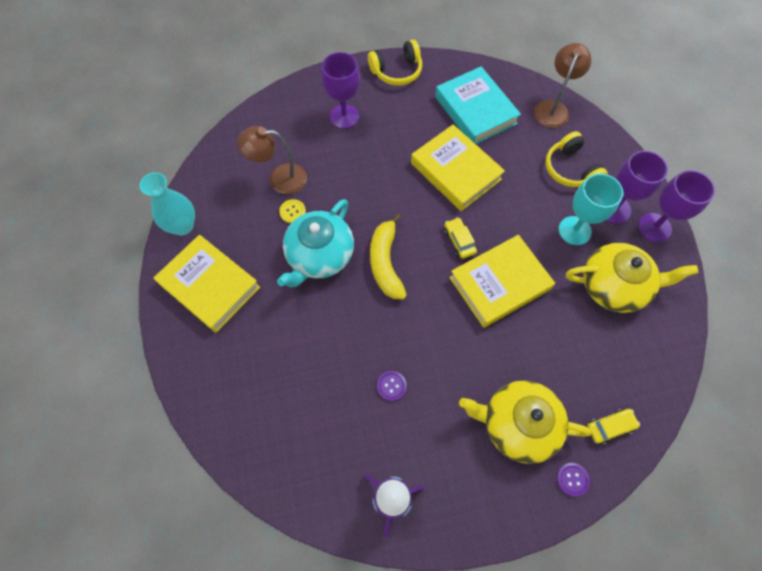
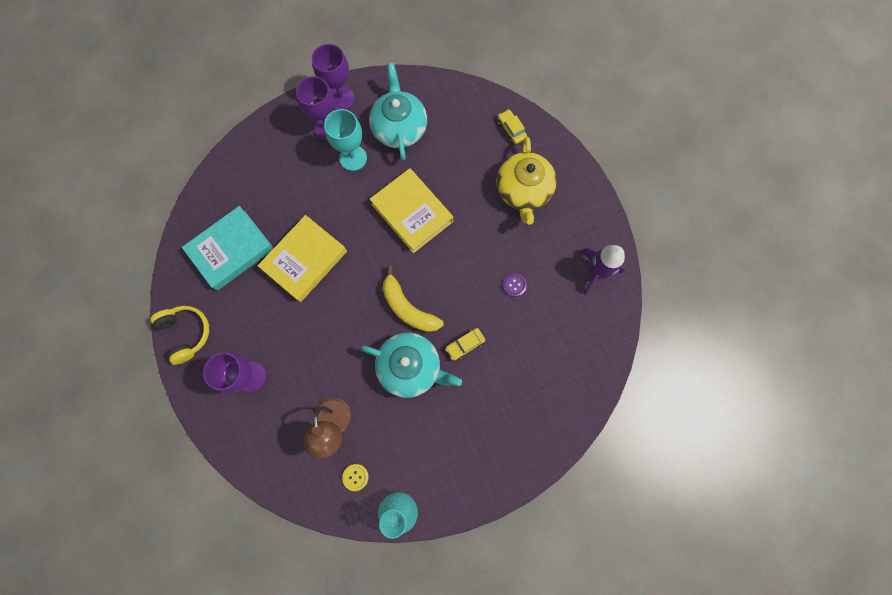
camera: 100 degrees left, 10 degrees up
(210, 286) = (457, 461): yellow book -> none
(292, 212) = (369, 403): yellow button -> yellow button (355, 477)
(385, 262) = (408, 307): yellow banana -> yellow banana turned 60 degrees clockwise
(459, 241) = (377, 249): yellow car -> yellow car (465, 345)
(553, 108) = (222, 181): brown lamp -> none
(570, 169) = (290, 163): yellow headphones -> none
(572, 479) = (553, 153): purple button -> none
(614, 286) = (399, 128): yellow teapot -> turquoise teapot

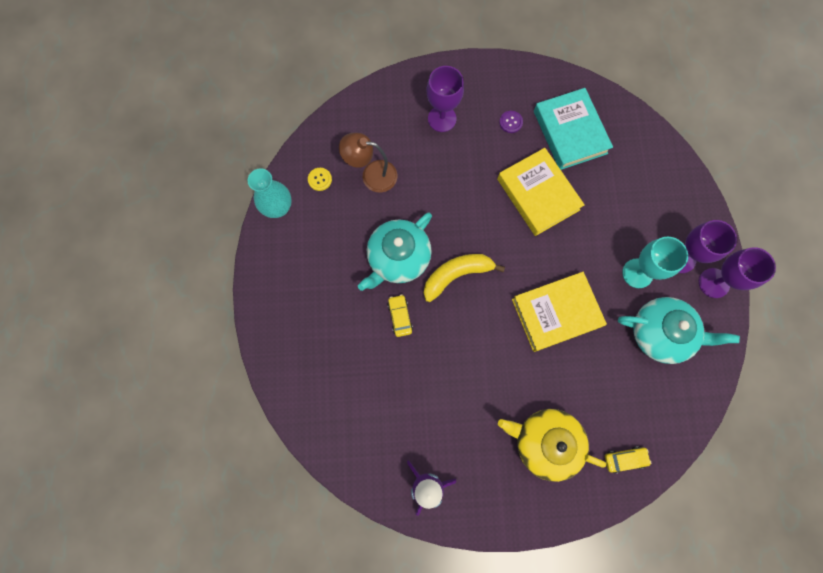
camera: 110 degrees right, 0 degrees up
(186, 333) = (501, 76): yellow headphones -> none
(514, 285) = (442, 389): purple button -> purple button (510, 122)

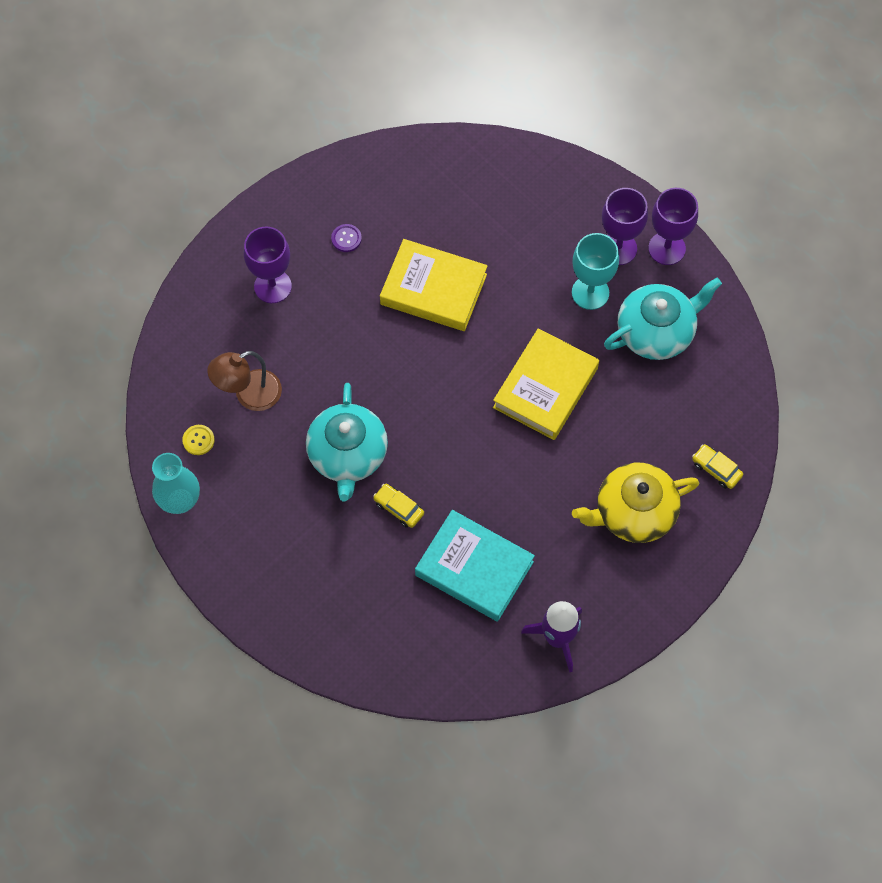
camera: 40 degrees left, 10 degrees down
(456, 275) = (420, 426): yellow banana -> none
(570, 132) = (414, 205): turquoise book -> turquoise book (474, 568)
(624, 459) = (716, 469): yellow car -> yellow car turned 90 degrees counterclockwise

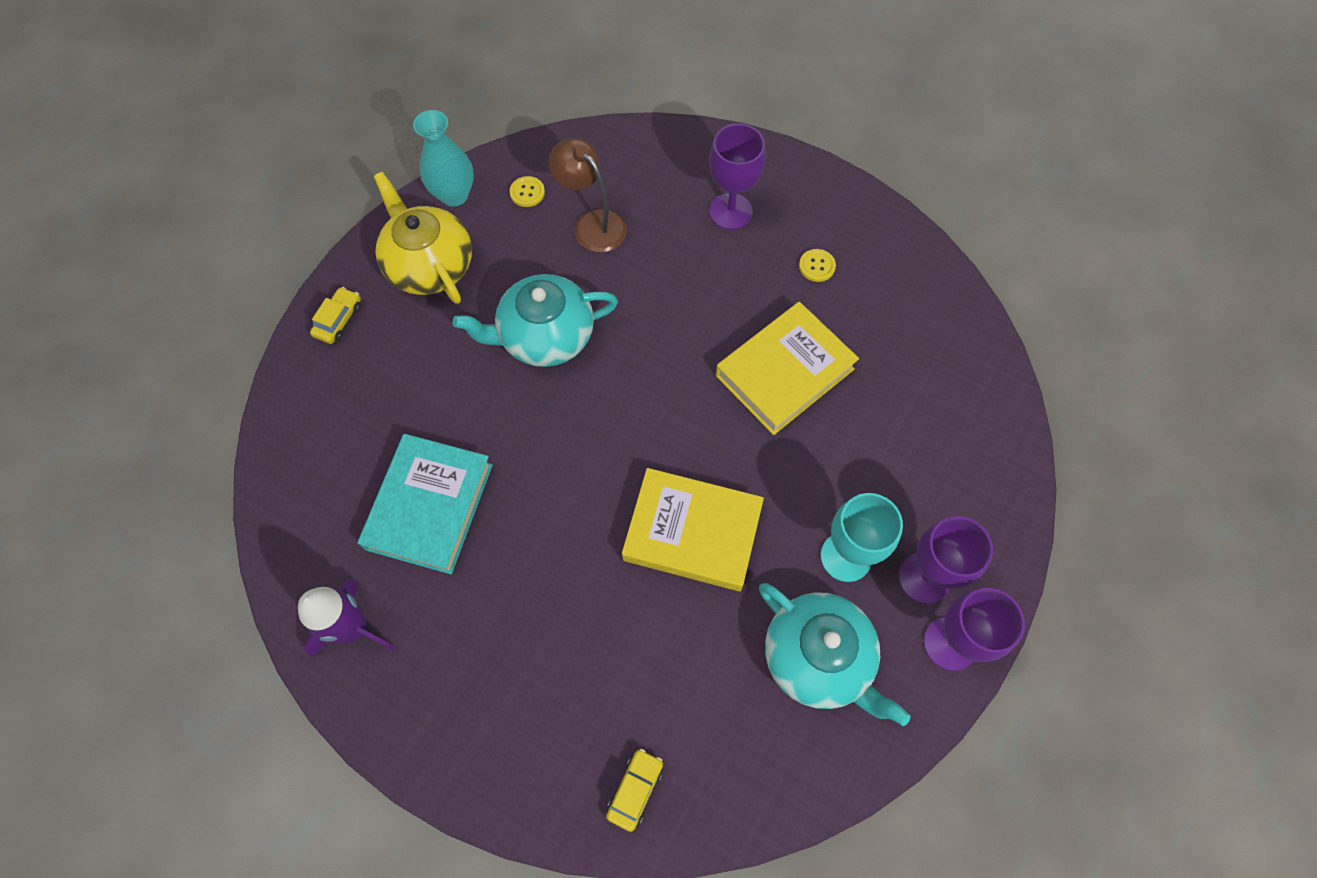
camera: 75 degrees right, 0 degrees up
(346, 238) = (817, 266): purple button -> yellow button
(398, 508) = (490, 404): yellow car -> yellow car (338, 320)
(433, 289) = (784, 372): yellow book -> yellow book turned 45 degrees clockwise
(633, 512) = (545, 687): yellow teapot -> yellow teapot (429, 265)

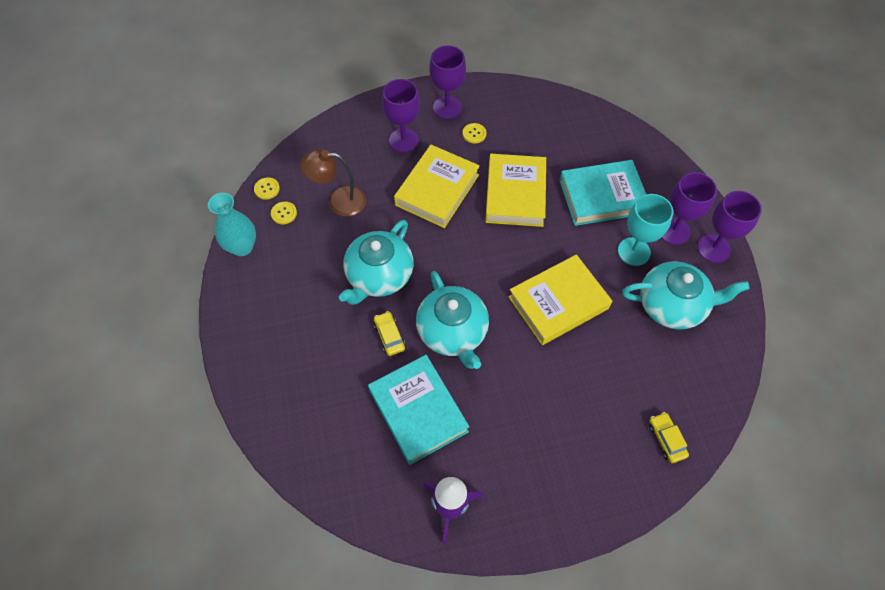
camera: 45 degrees left, 5 degrees down
(338, 320) = (251, 366): yellow car -> yellow car (389, 336)
(429, 265) = (271, 293): yellow teapot -> none
(539, 153) = (267, 189): none -> yellow button
(550, 460) = (452, 332): none -> turquoise teapot
(705, 295) = (437, 190): none -> yellow book
(820, 212) = (447, 107): none -> purple goblet
(883, 461) = (602, 196): none -> turquoise book

